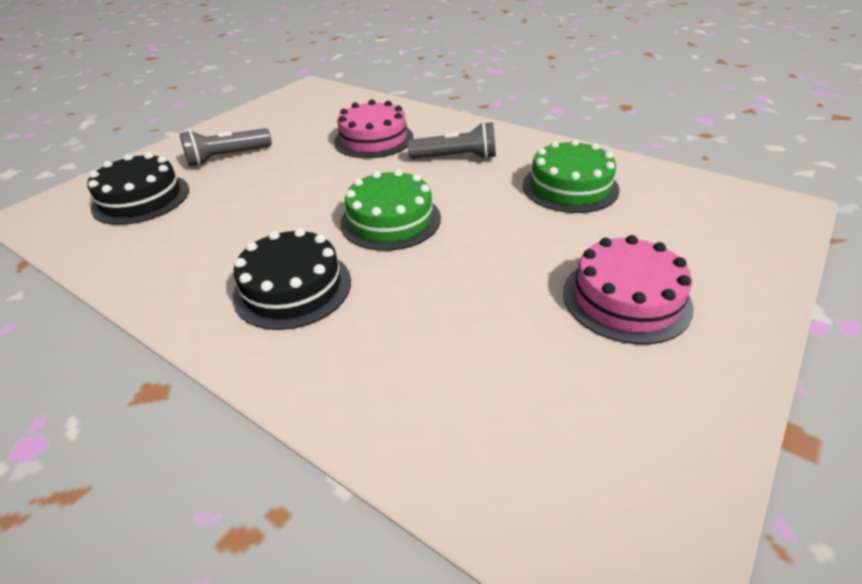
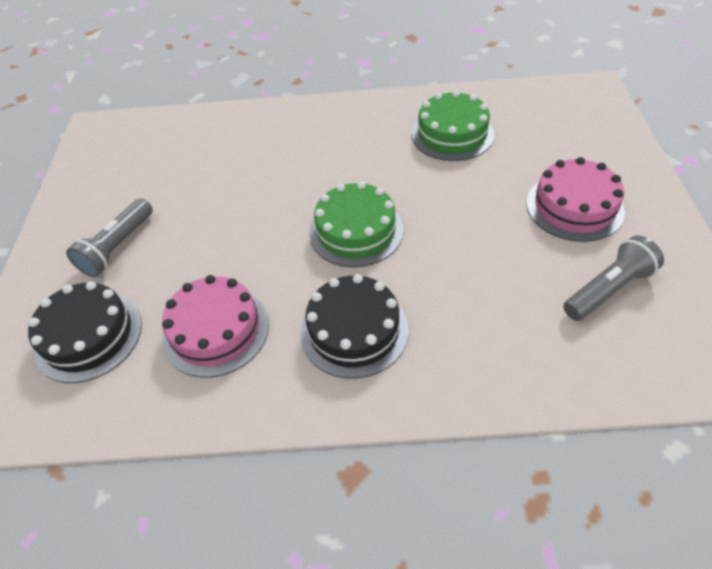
camera: 35 degrees left, 10 degrees up
(373, 139) = (243, 160): pink cake -> pink cake (216, 330)
(456, 157) = (338, 146): grey flashlight -> grey flashlight (608, 290)

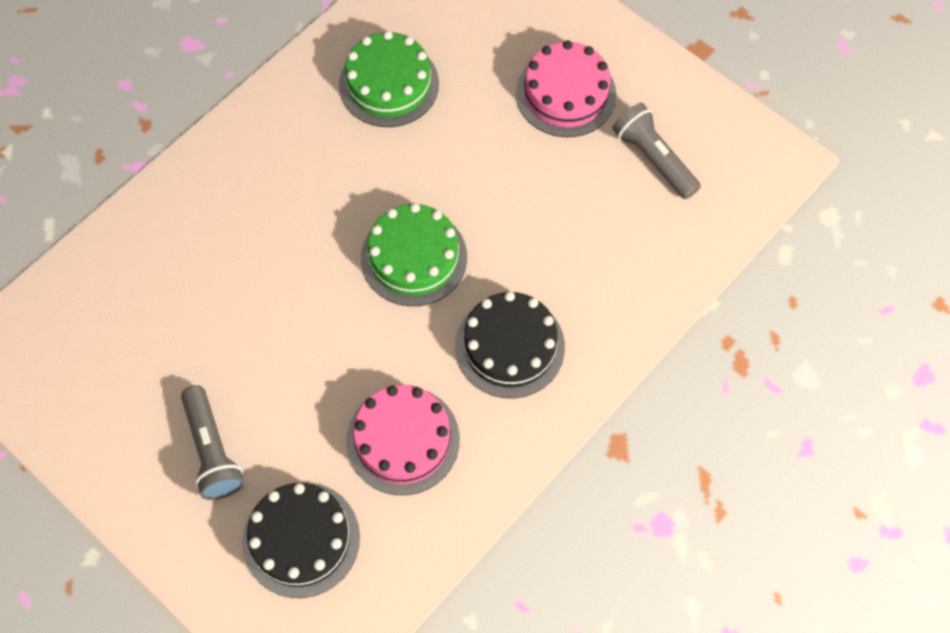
camera: 50 degrees left, 15 degrees up
(608, 290) = (654, 159): grey flashlight -> grey flashlight turned 45 degrees counterclockwise

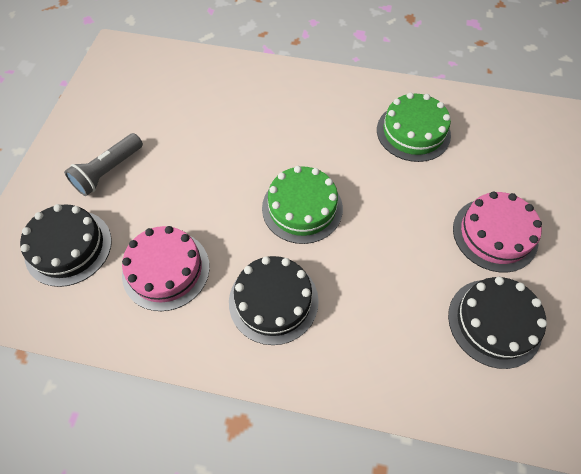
camera: 60 degrees right, 5 degrees down
(654, 159) = (494, 322): grey flashlight -> black cake

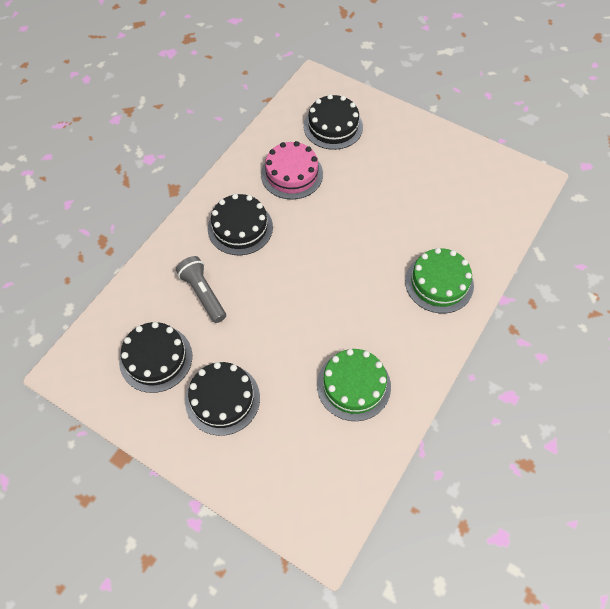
camera: 110 degrees right, 0 degrees up
(108, 171) = (391, 155): grey flashlight -> grey flashlight (203, 294)
(302, 208) = (307, 268): green cake -> green cake (439, 283)
(494, 234) = (222, 399): pink cake -> black cake

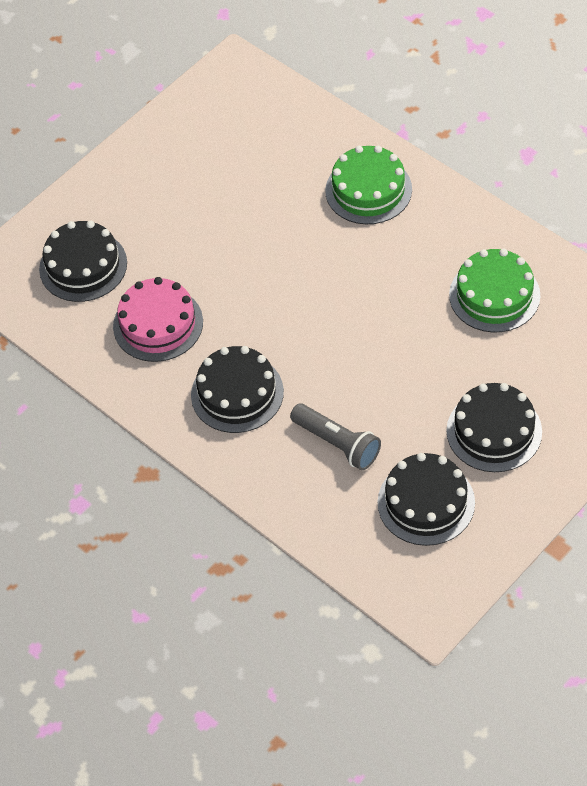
camera: 75 degrees left, 5 degrees down
(203, 294) = (337, 443): grey flashlight -> grey flashlight turned 120 degrees counterclockwise

